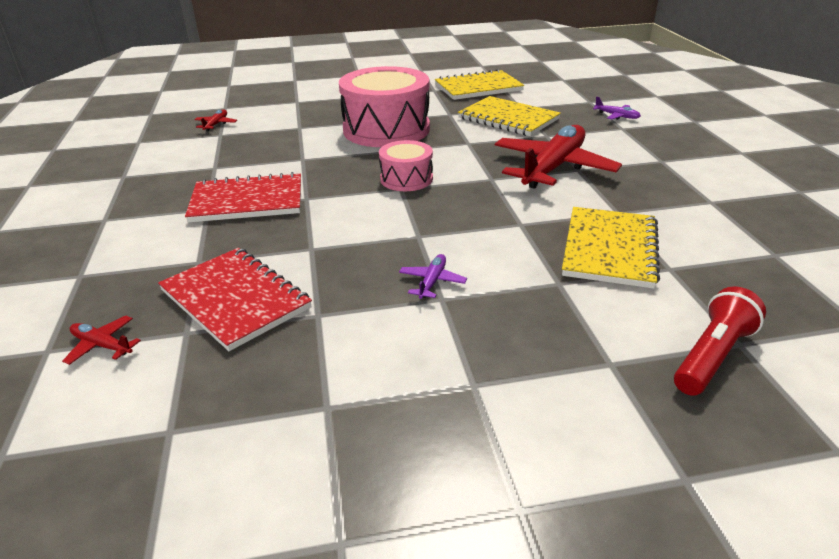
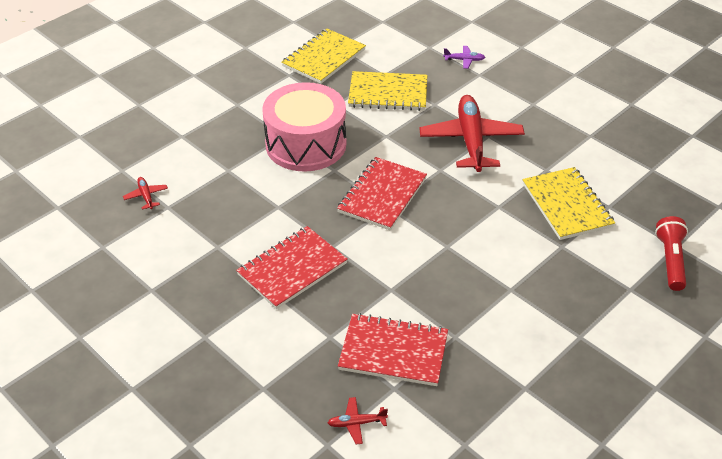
camera: 35 degrees left, 10 degrees up
(406, 179) = (382, 195): pink drum -> red notebook
(432, 282) = (493, 280): purple plane -> none

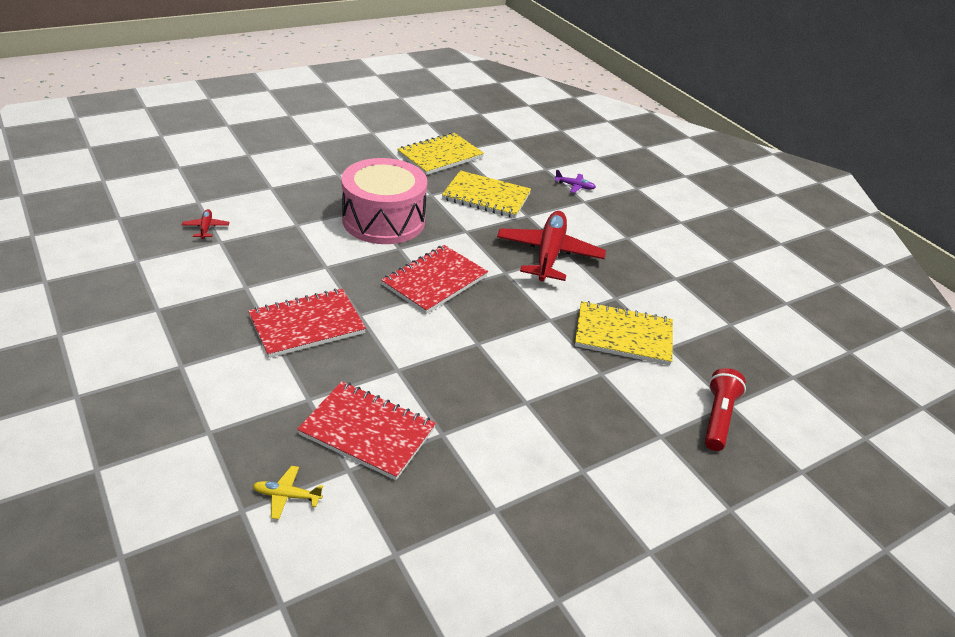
camera: 10 degrees right, 5 degrees down
(357, 423) = (287, 496): red plane -> yellow plane
(566, 205) = (623, 335): yellow notebook -> yellow notebook turned 75 degrees counterclockwise

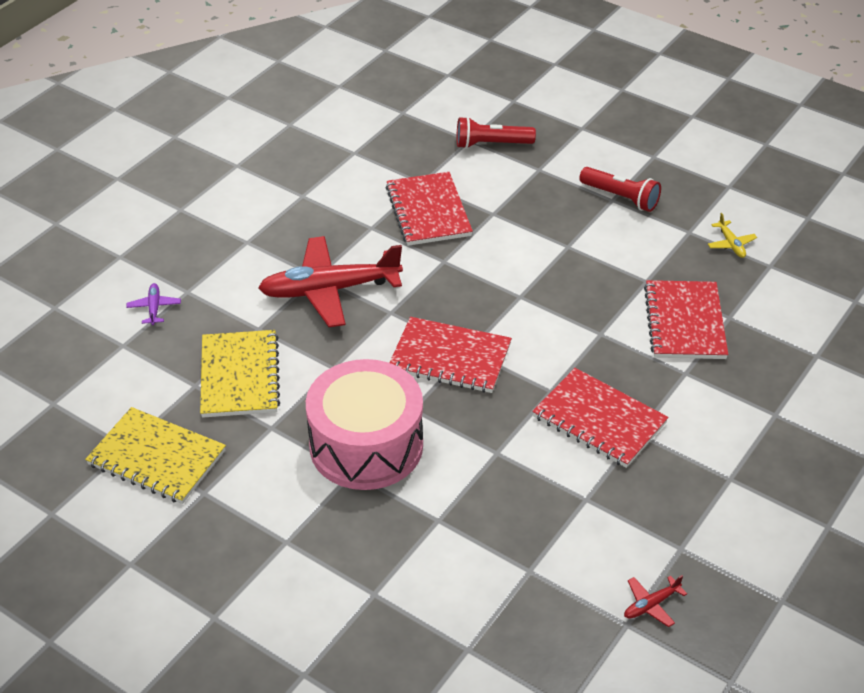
camera: 110 degrees left, 5 degrees up
(206, 228) = (515, 601): red plane -> red plane (651, 605)
(287, 496) = (782, 338): yellow plane -> yellow plane (731, 244)
(582, 479) = (621, 198): none -> red flashlight
(623, 335) = (428, 211): yellow notebook -> red notebook

